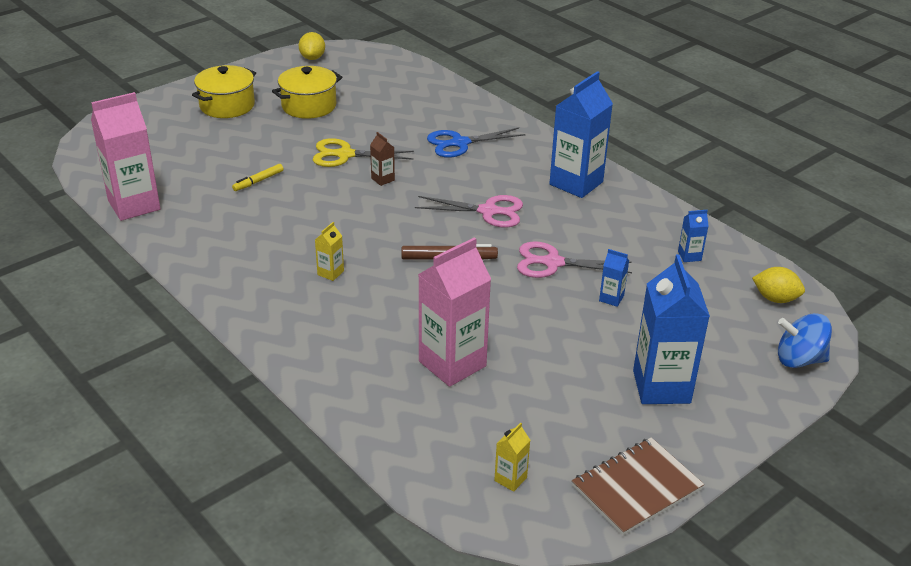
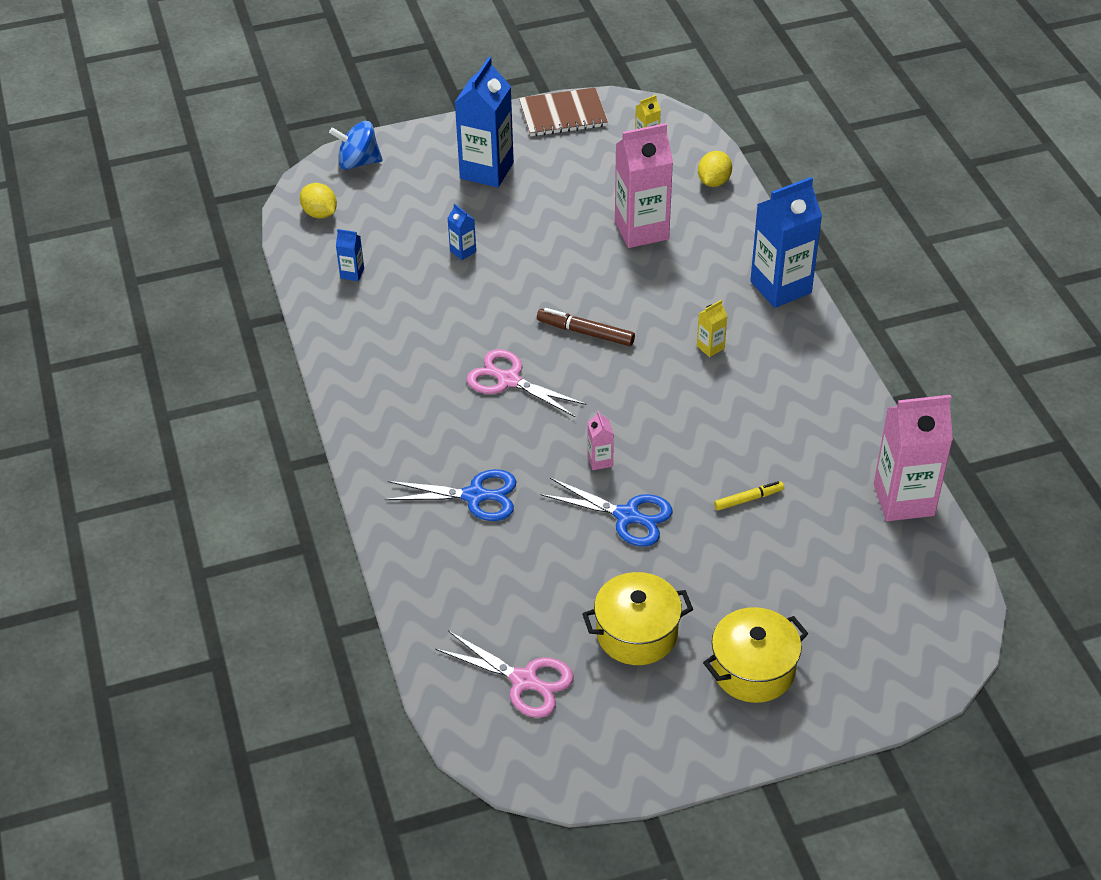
camera: 155 degrees left, 10 degrees up
(312, 58) = (586, 762): yellow lemon -> yellow lemon (714, 182)
(345, 155) = (627, 516): yellow scissors -> blue scissors
(383, 179) = (600, 460): brown carton -> pink carton
(553, 263) = (487, 301): pink scissors -> pink scissors (524, 680)
(576, 183) = (385, 393): blue carton -> blue carton (780, 287)
(799, 359) = (358, 162): blue spinning top -> blue spinning top turned 150 degrees clockwise

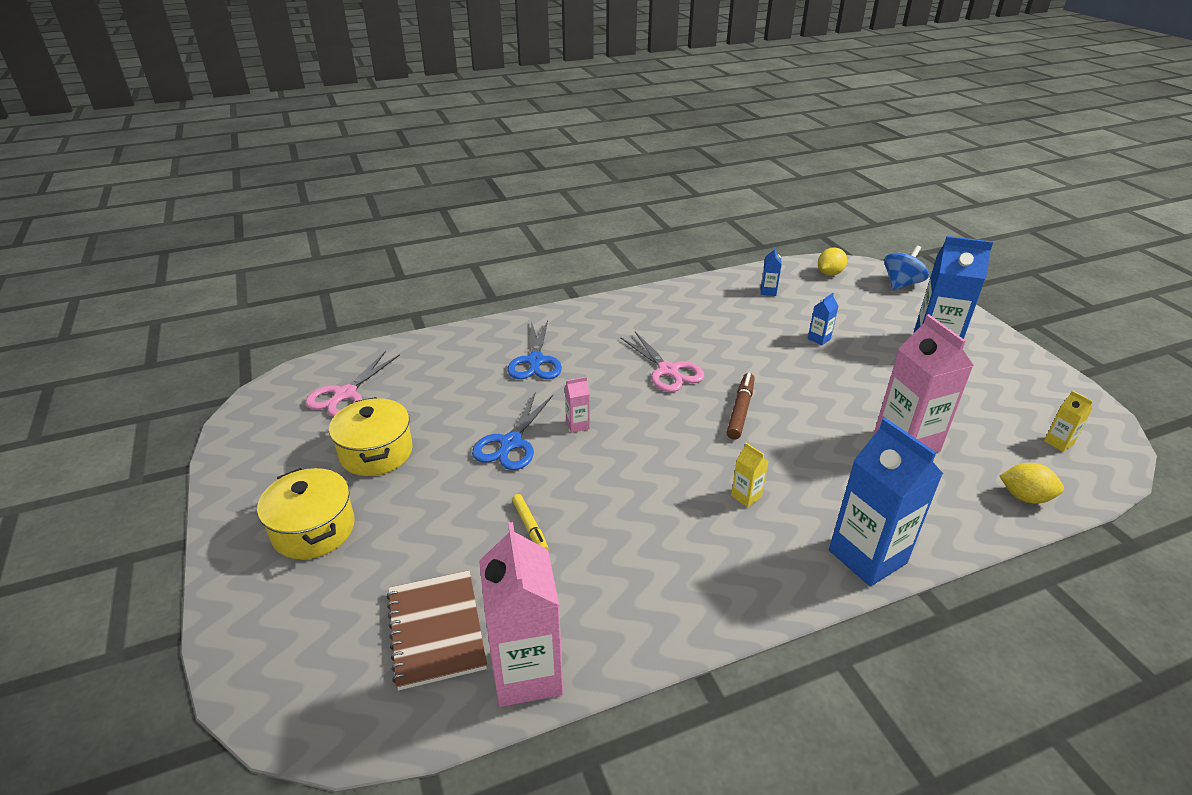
camera: 85 degrees right, 10 degrees down
(358, 162) = (901, 284): blue spinning top -> blue spinning top turned 45 degrees clockwise
(509, 380) = (668, 370): pink scissors -> pink scissors turned 120 degrees clockwise
(563, 115) = (1053, 384): brown notebook -> brown notebook (436, 630)

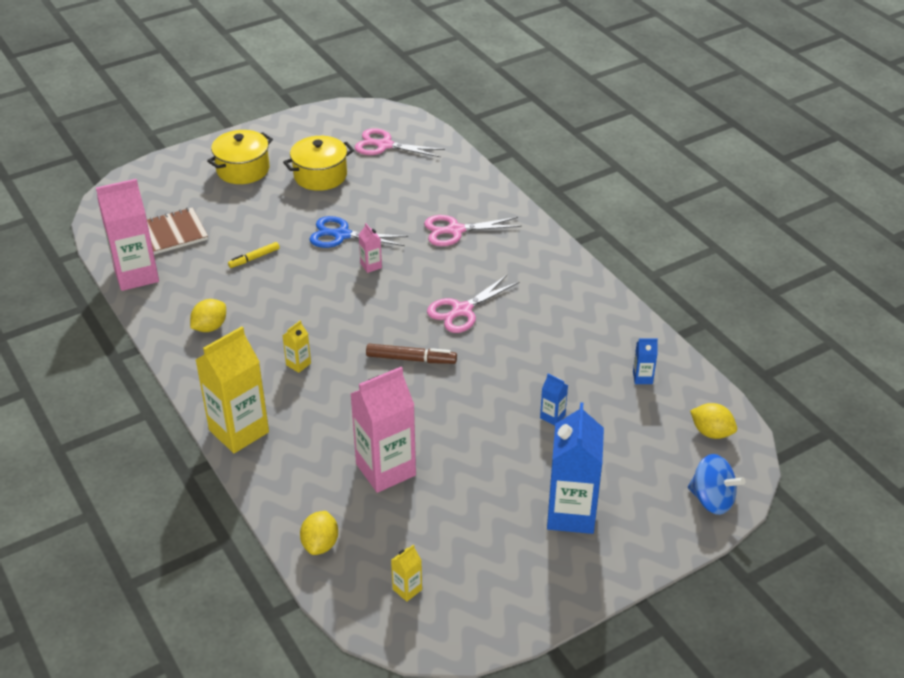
camera: 80 degrees right, 5 degrees up
(535, 361) = (455, 230): blue scissors -> pink scissors
(668, 580) = (210, 327): none -> yellow lemon
(867, 557) = (239, 431): blue carton -> yellow carton

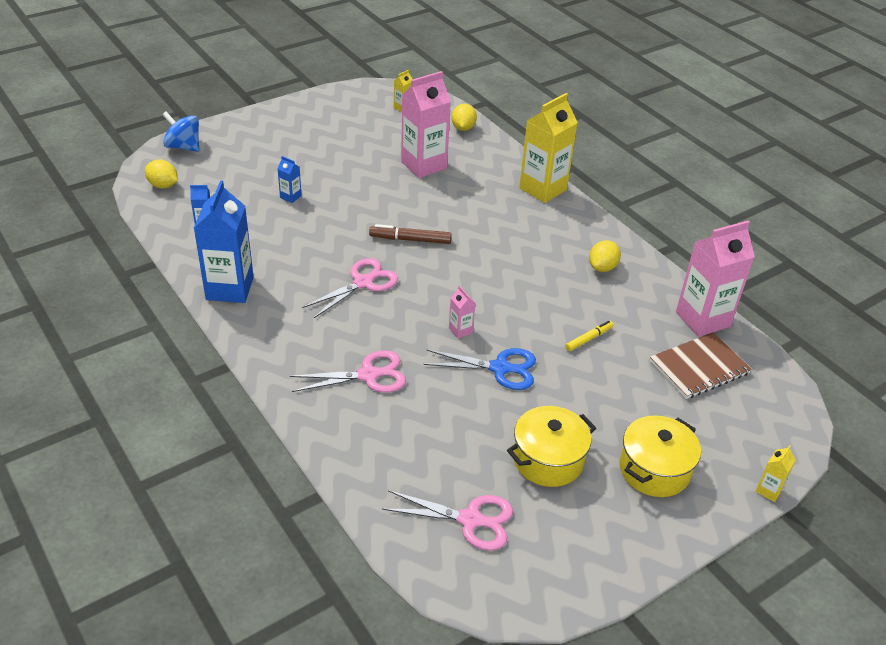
camera: 175 degrees right, 0 degrees up
(298, 364) = (510, 236): yellow carton -> yellow carton (768, 490)
(571, 514) = (289, 140): blue carton -> blue carton (230, 288)

